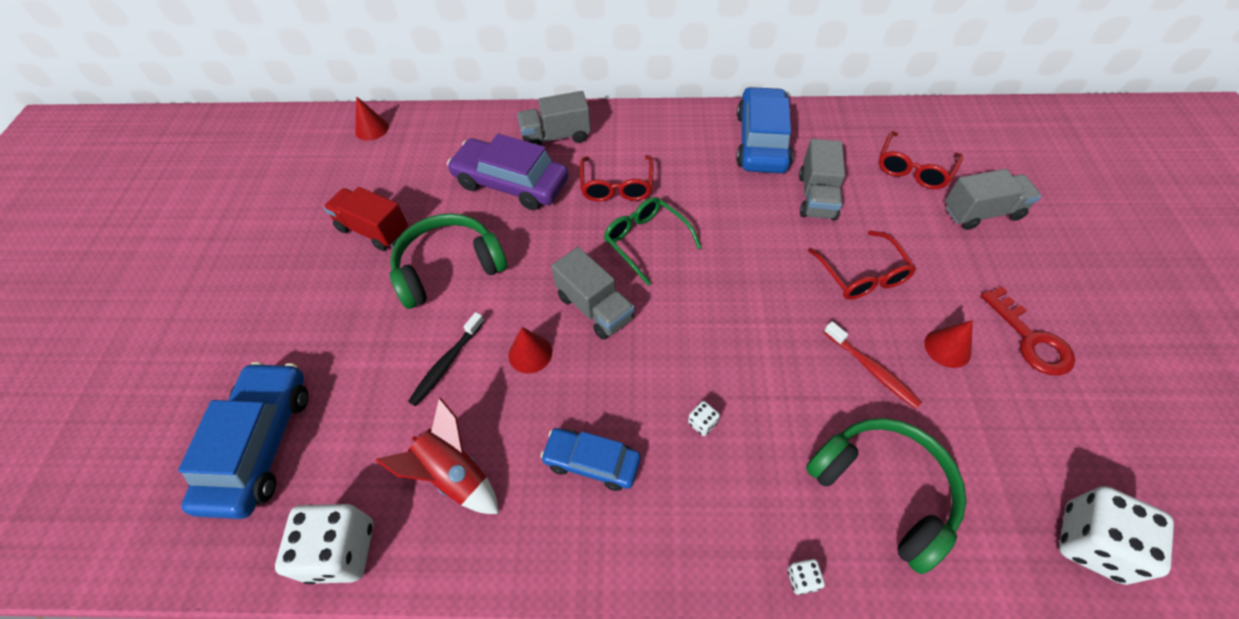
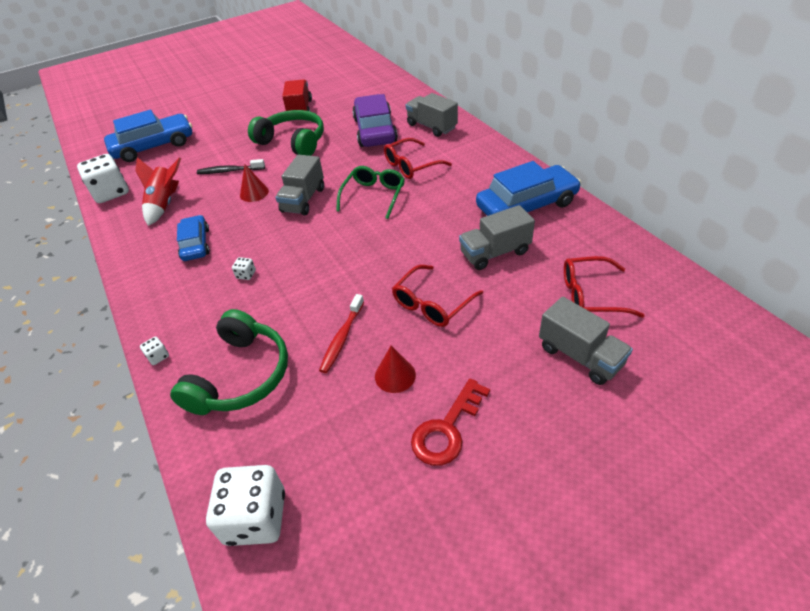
camera: 60 degrees right, 10 degrees down
(371, 129) = (371, 73): red cone -> none

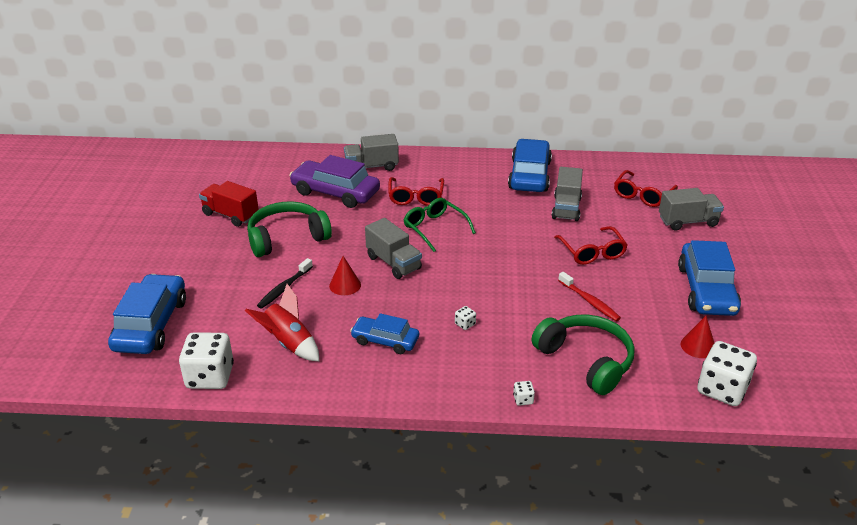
camera: 60 degrees left, 10 degrees down
(395, 375) = (646, 292): red cone -> red cone (698, 346)
(447, 429) = (706, 290): red key -> blue car

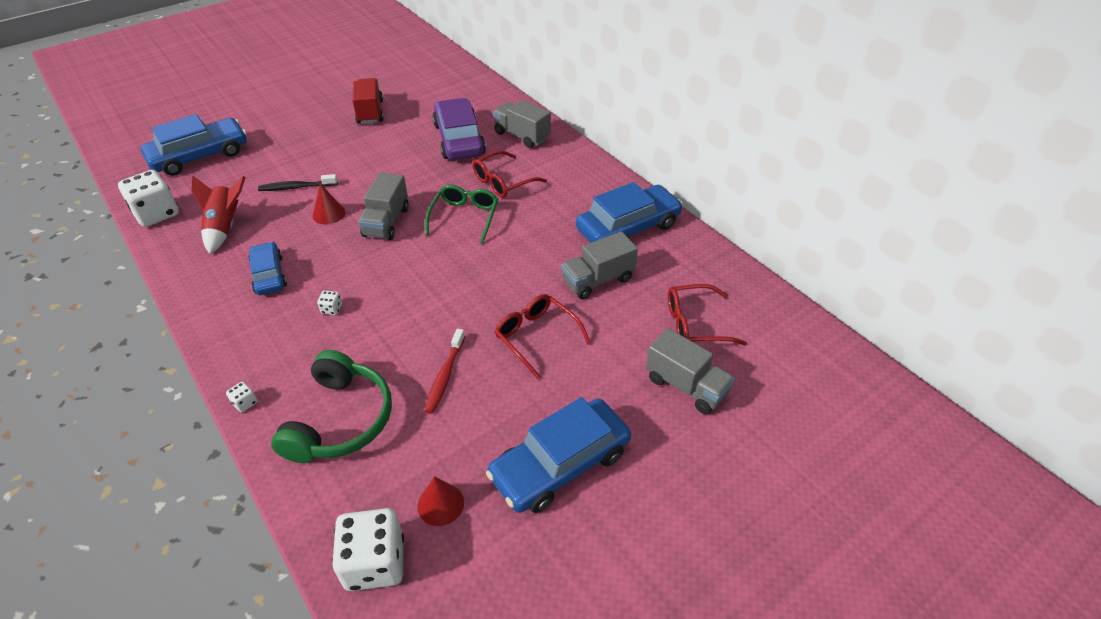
camera: 50 degrees right, 10 degrees up
(287, 238) = (366, 152): green headphones -> none
(592, 252) = (536, 337): red glasses -> red glasses turned 105 degrees clockwise

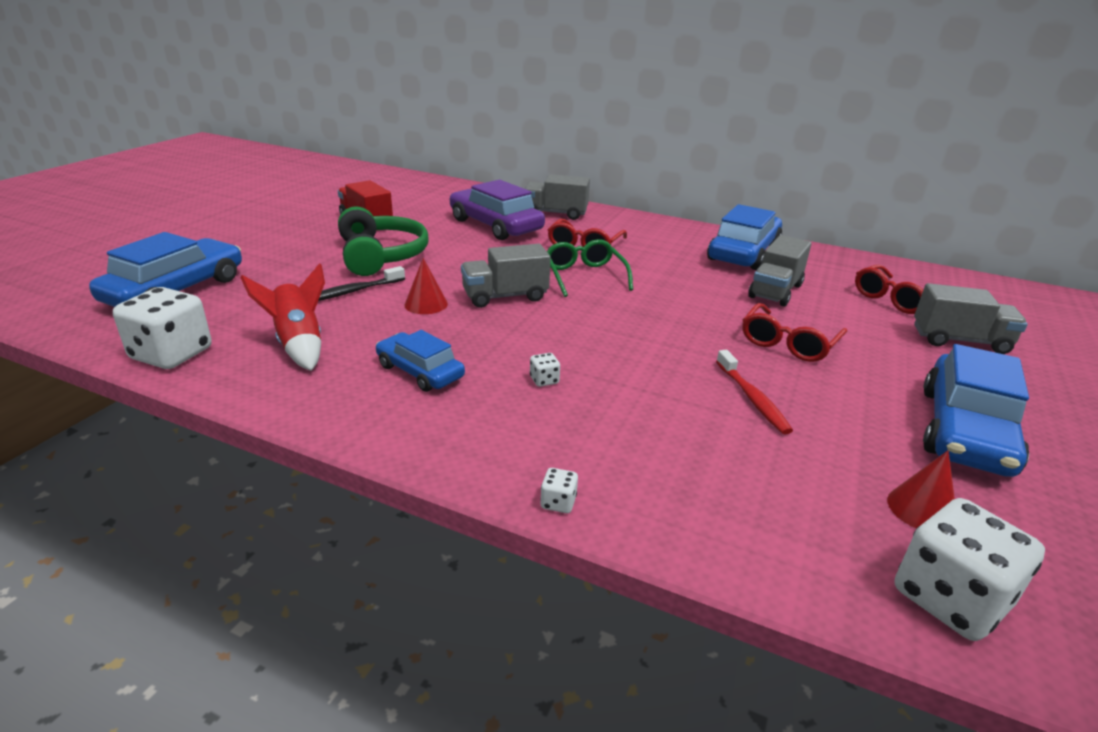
camera: 30 degrees left, 15 degrees down
(340, 420) = (701, 475): green headphones -> green headphones (381, 256)
(386, 222) = (505, 296): grey truck -> grey truck turned 90 degrees clockwise
(536, 337) = (788, 343): red glasses -> red glasses turned 75 degrees counterclockwise

